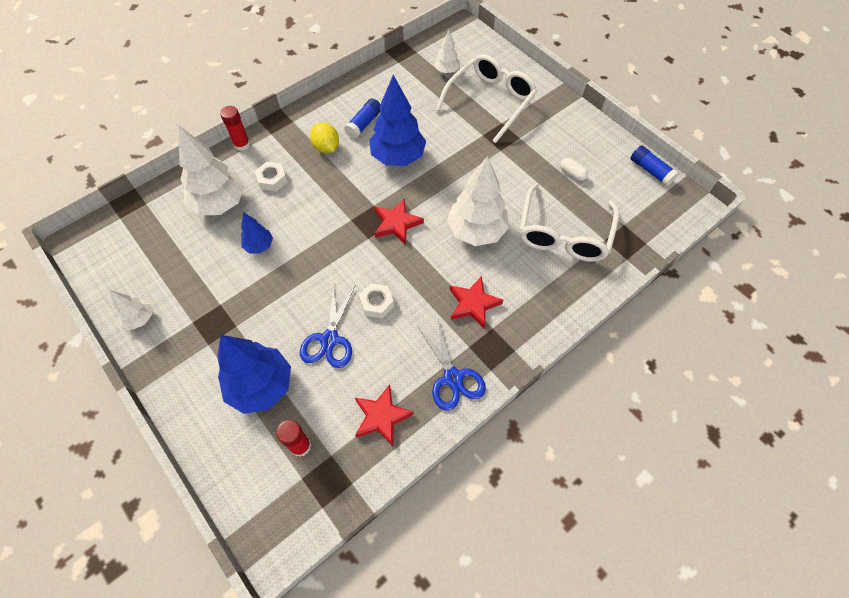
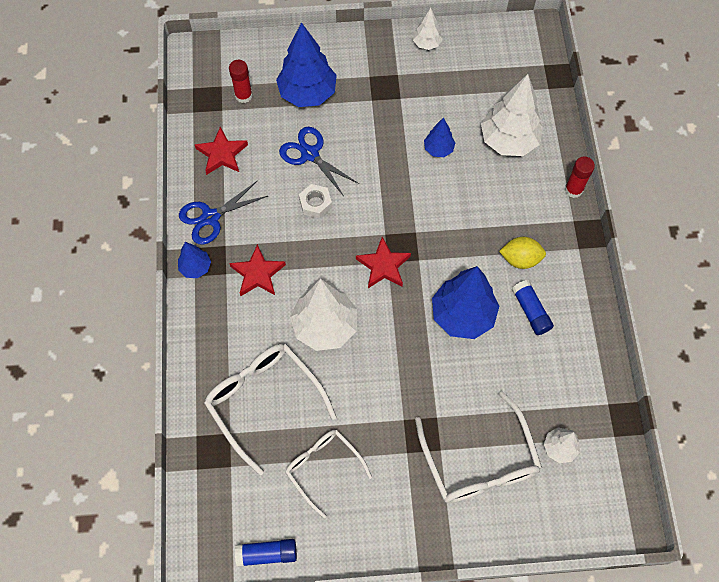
camera: 125 degrees right, 5 degrees up
(272, 180) = (509, 193): white nut -> none
(452, 378) = (210, 217): blue scissors -> blue scissors turned 45 degrees counterclockwise
(507, 355) = (195, 267): none -> blue tree
(572, 173) = (323, 468): white capsule -> white glasses

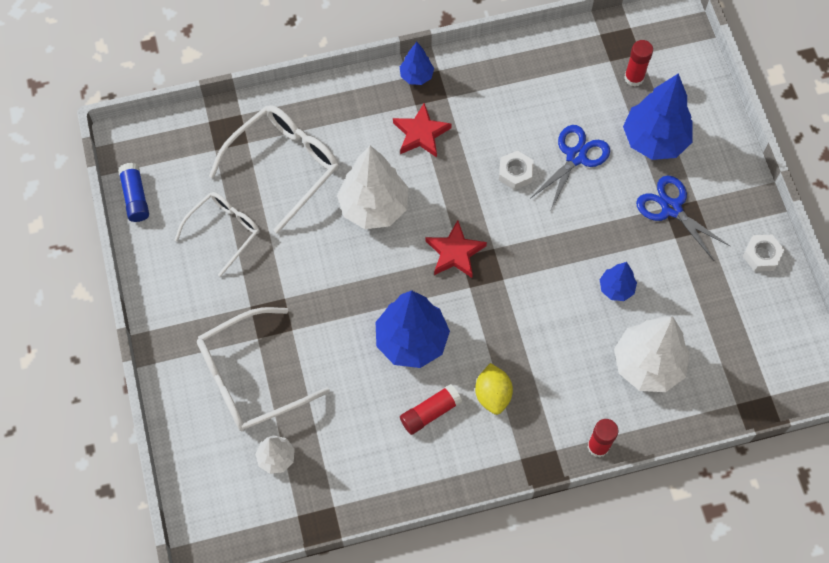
camera: 80 degrees right, 0 degrees up
(210, 217) = (476, 77): blue scissors -> blue scissors (671, 208)
(222, 154) = (555, 72): red star -> none
(426, 43) = (761, 255): white tree -> white nut
(530, 311) = (430, 412): blue glue stick -> red glue stick

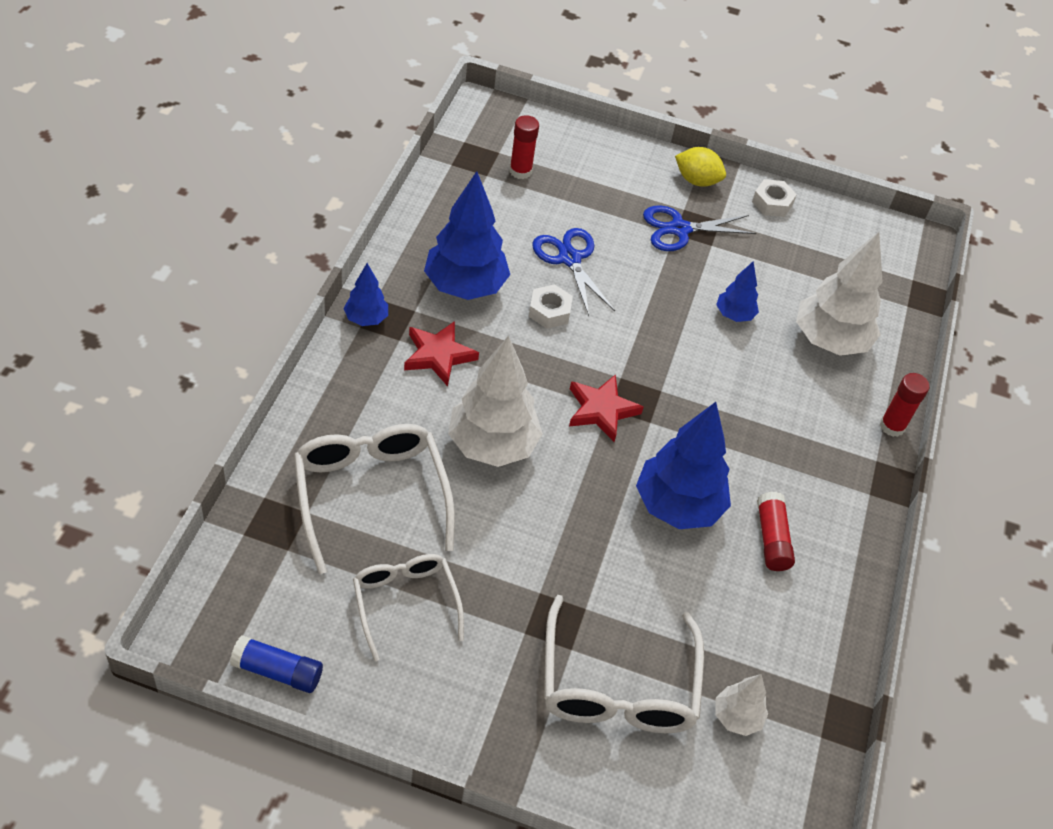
camera: 65 degrees left, 15 degrees down
(493, 394) = (785, 474): yellow lemon -> yellow lemon (696, 180)
(654, 140) = (599, 197): blue tree -> blue tree (465, 286)

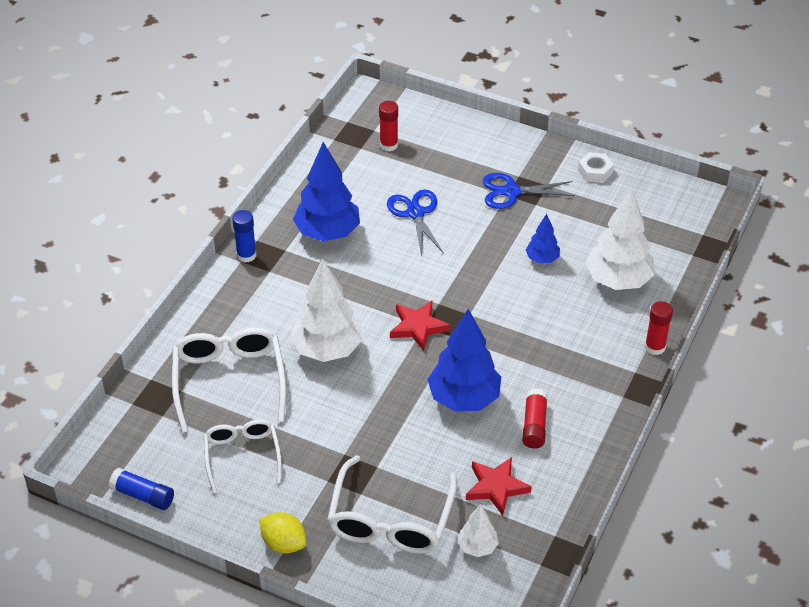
camera: 15 degrees right, 5 degrees down
(366, 319) = (246, 255): blue tree -> blue glue stick
(438, 355) = (297, 283): red star -> red star (496, 487)
(549, 311) = (391, 253): white nut -> none
(696, 180) = (534, 153): yellow lemon -> yellow lemon (284, 543)

